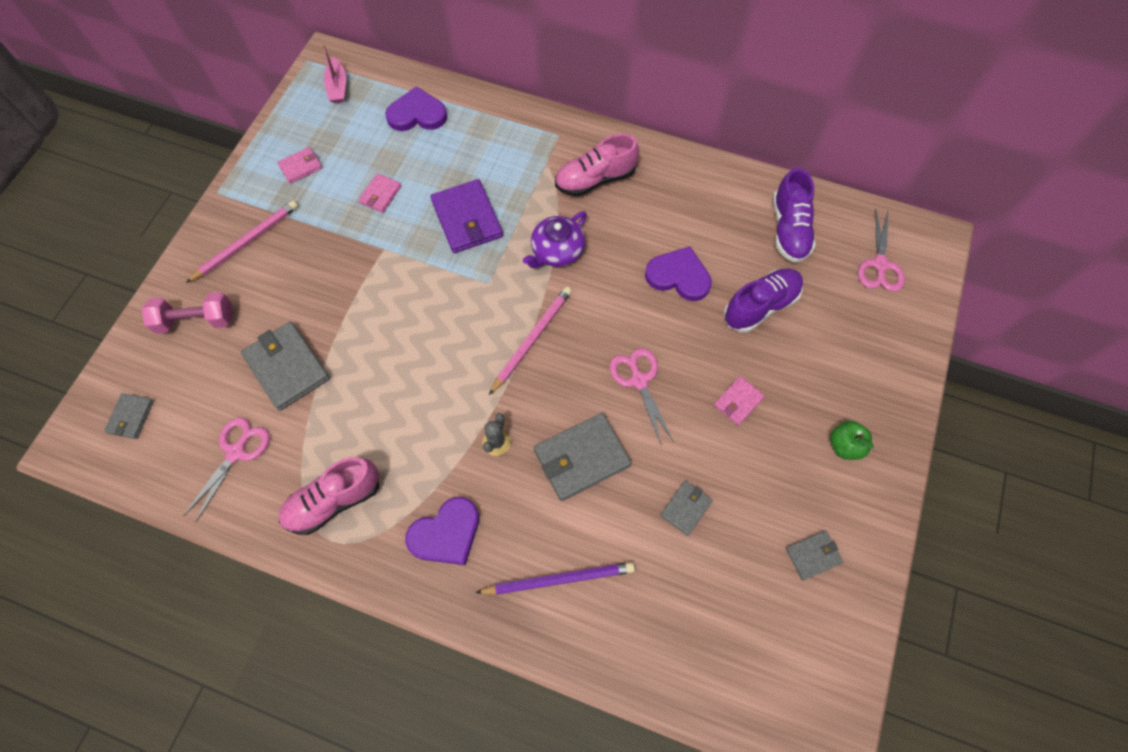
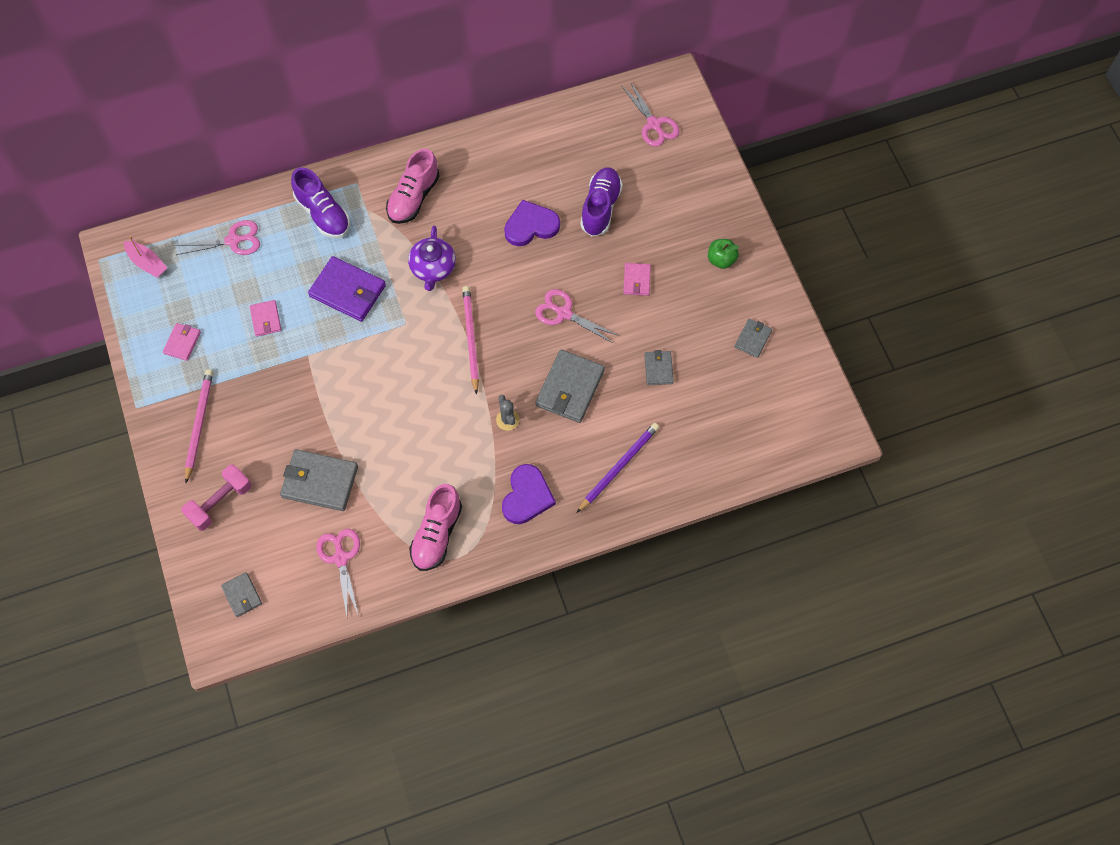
camera: 40 degrees left, 0 degrees up
(417, 114) = (233, 240): purple heart -> pink scissors
(789, 229) = (576, 140): purple shoe -> purple shoe (323, 214)

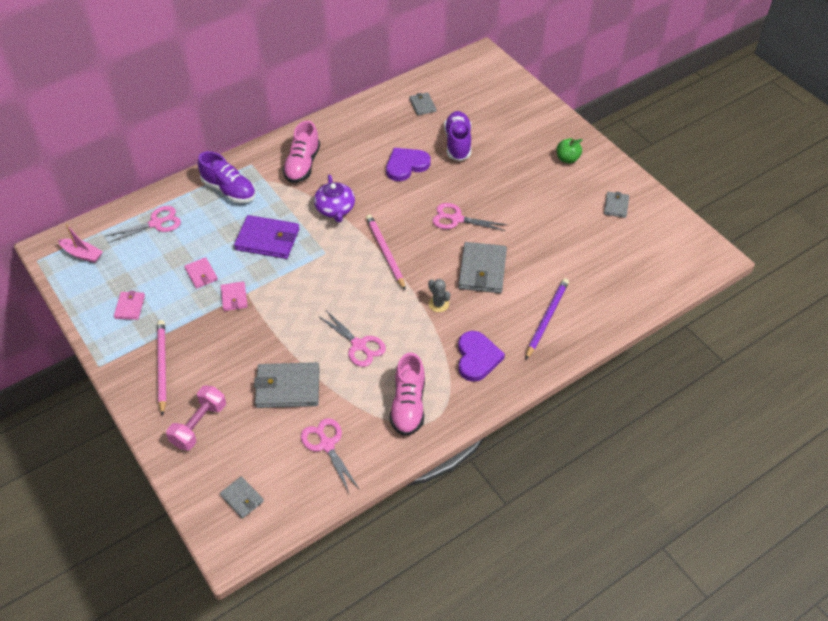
camera: 15 degrees left, 15 degrees down
(636, 280) = (506, 185): pink wallet -> pink wallet (234, 297)
(654, 124) = (477, 84): pink scissors -> pink scissors (359, 345)
(658, 369) = (550, 241): grey wallet -> grey wallet (422, 105)

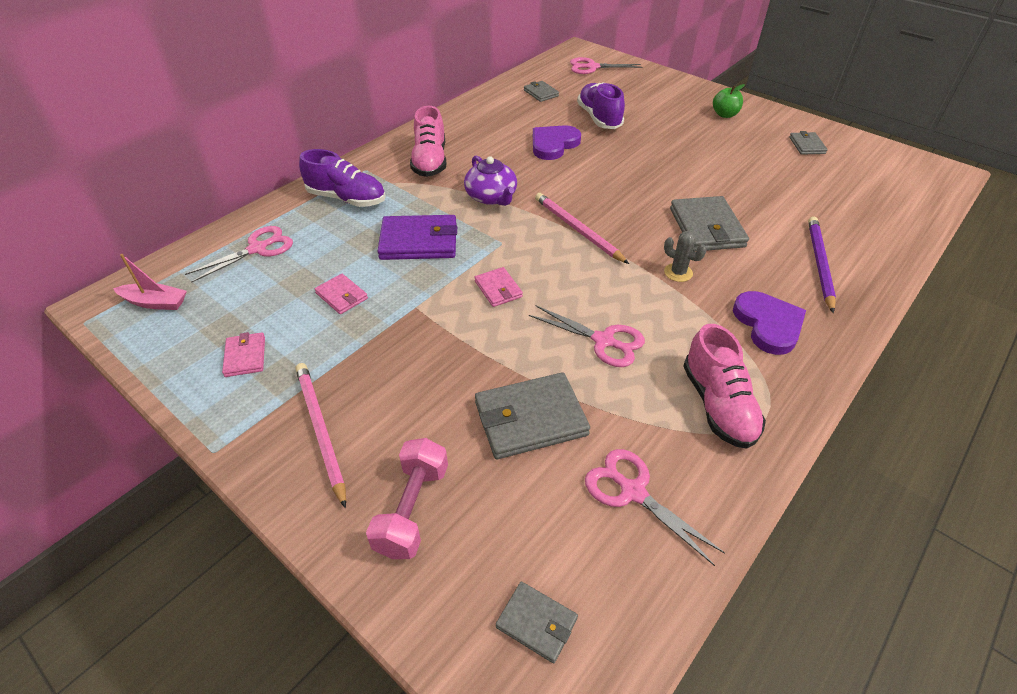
camera: 15 degrees left, 5 degrees down
(234, 297) = (400, 315): pink wallet -> pink wallet (498, 289)
(456, 219) = (642, 183): pink scissors -> pink scissors (592, 67)

